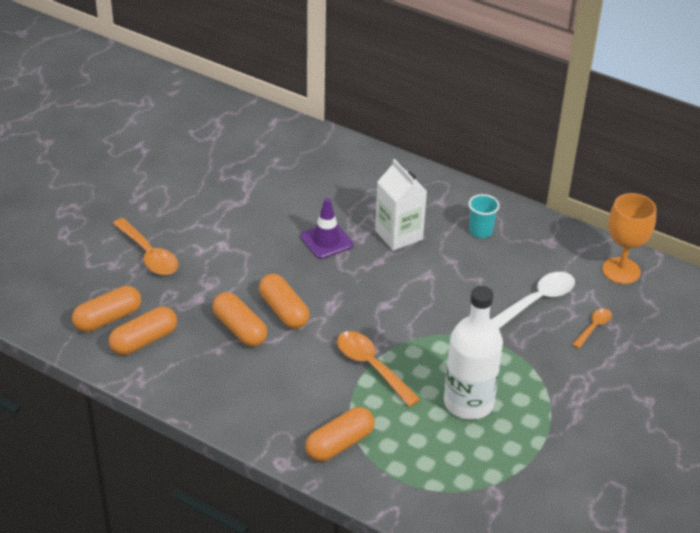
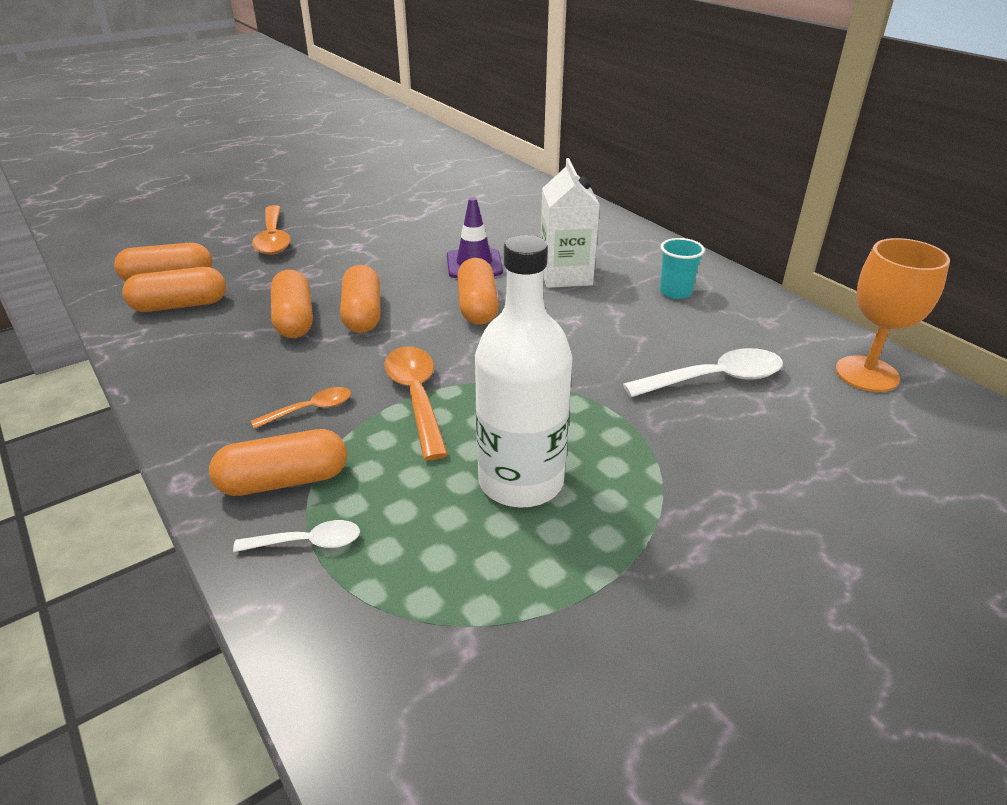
camera: 25 degrees right, 5 degrees down
(357, 281) = (477, 306): none -> orange capsule
(383, 472) = (308, 542): none -> white spoon
(593, 327) = (789, 433): orange spoon -> orange spoon (310, 409)

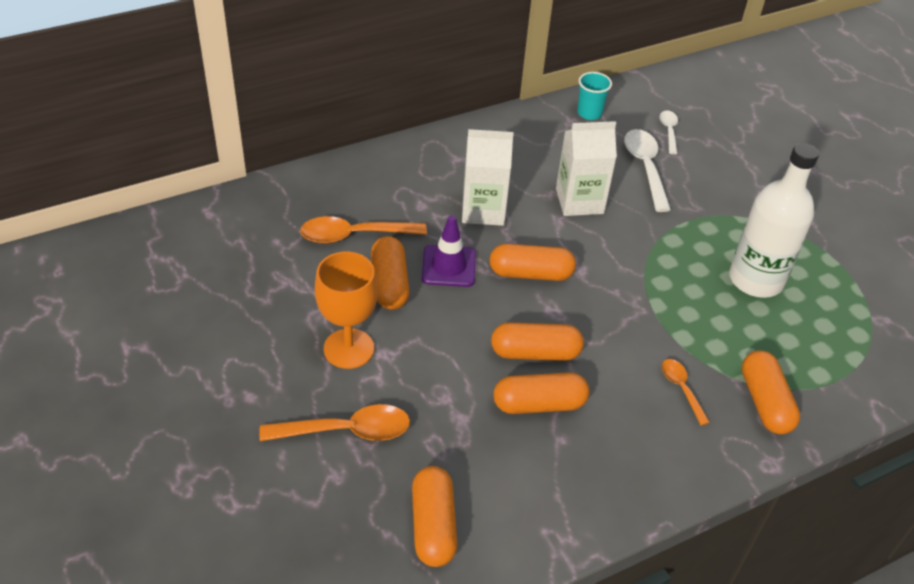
camera: 85 degrees left, 10 degrees up
(180, 305) = (498, 505): orange capsule -> orange capsule (389, 284)
(308, 542) = (821, 387): white spoon -> white spoon (669, 131)
(416, 397) = (665, 324): orange spoon -> orange spoon (354, 235)
(614, 331) = (579, 201): none -> white carton
(675, 292) = (522, 154): turquoise cup -> turquoise cup (589, 113)
(866, 374) = (641, 102): orange goblet -> orange goblet (349, 348)

